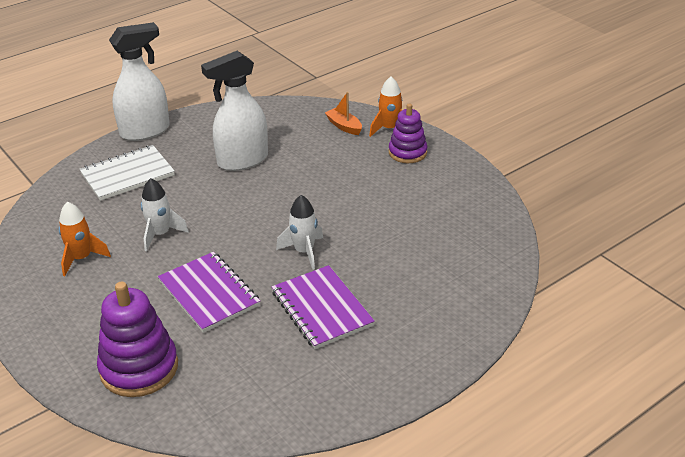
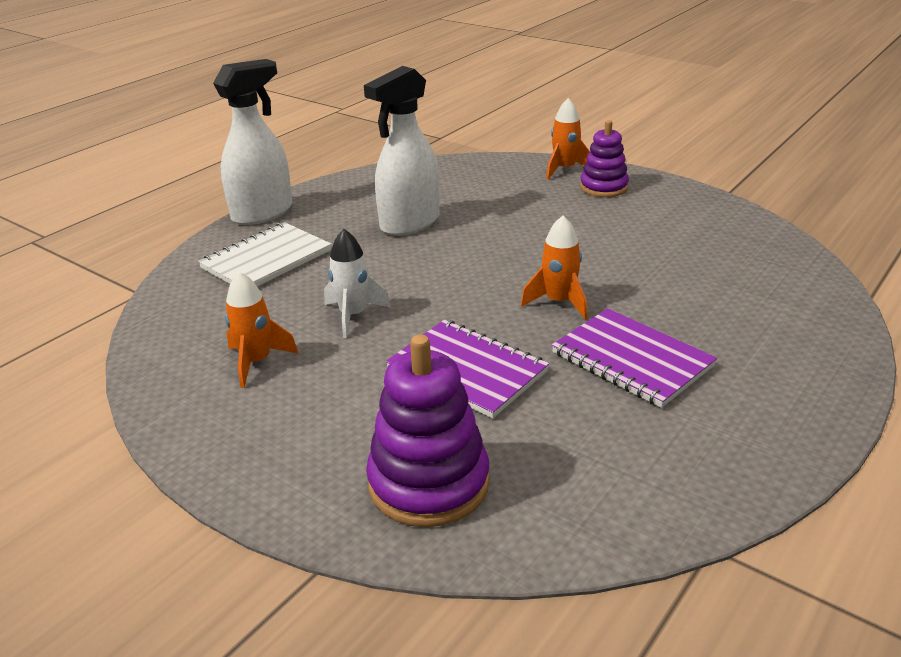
camera: 15 degrees left, 5 degrees down
(304, 252) = (559, 302): white rocket -> orange rocket
(344, 126) = (509, 174): orange boat -> none

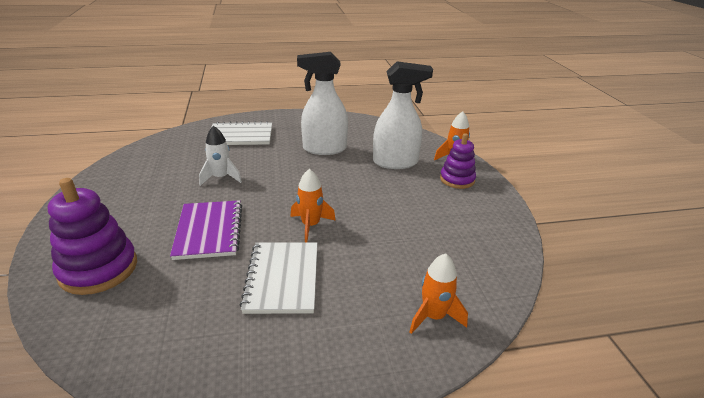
camera: 40 degrees right, 0 degrees up
(256, 362) = (155, 176): orange rocket -> orange rocket (433, 316)
(263, 213) = (278, 115): white spray bottle -> white spray bottle (395, 162)
(631, 360) = (282, 278): purple notebook -> white notebook

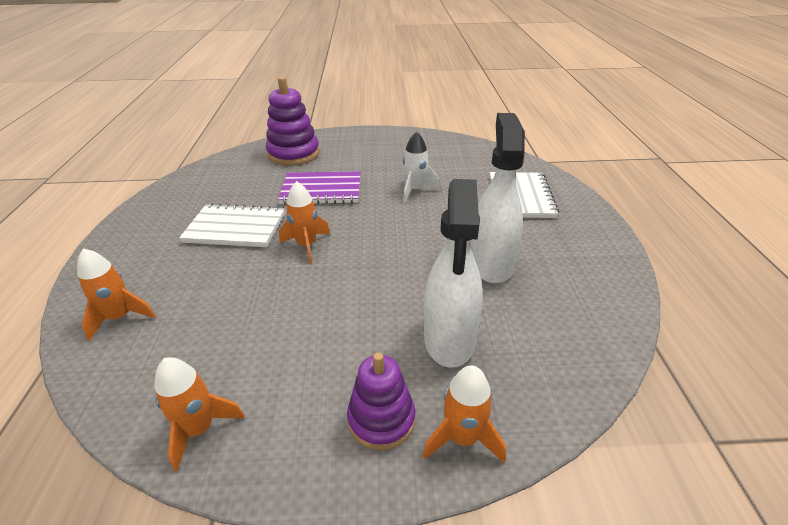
camera: 100 degrees right, 5 degrees up
(499, 237) = (199, 429): none -> orange rocket

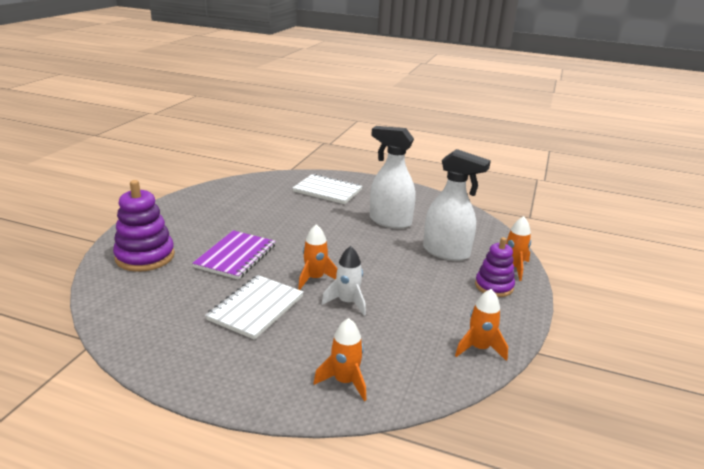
camera: 70 degrees left, 10 degrees down
(415, 190) = (280, 220): white rocket -> white rocket (347, 302)

